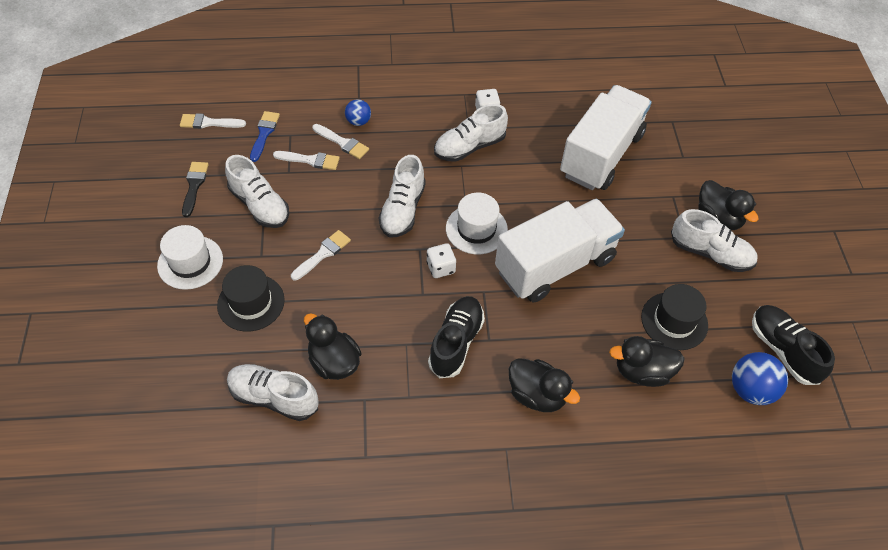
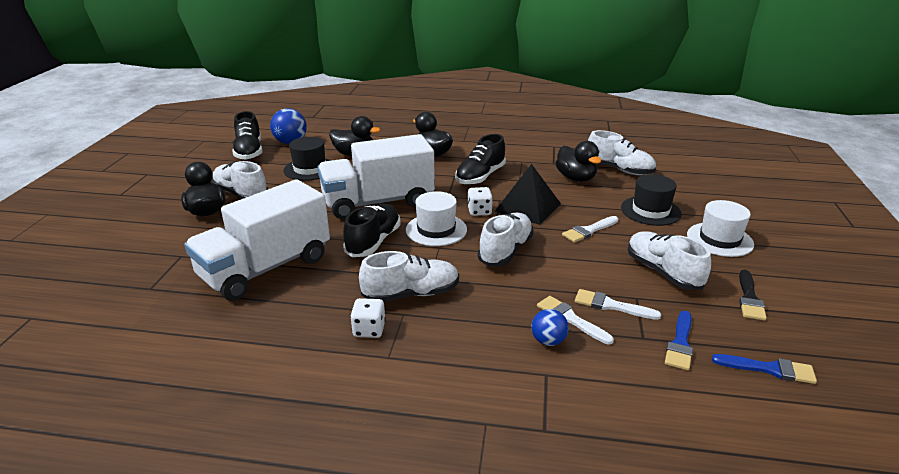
camera: 165 degrees left, 25 degrees down
(209, 123) = (769, 369): white brush -> blue brush
(389, 285) = (528, 207): none -> black pyramid
(528, 202) = (373, 241): none -> black shoe

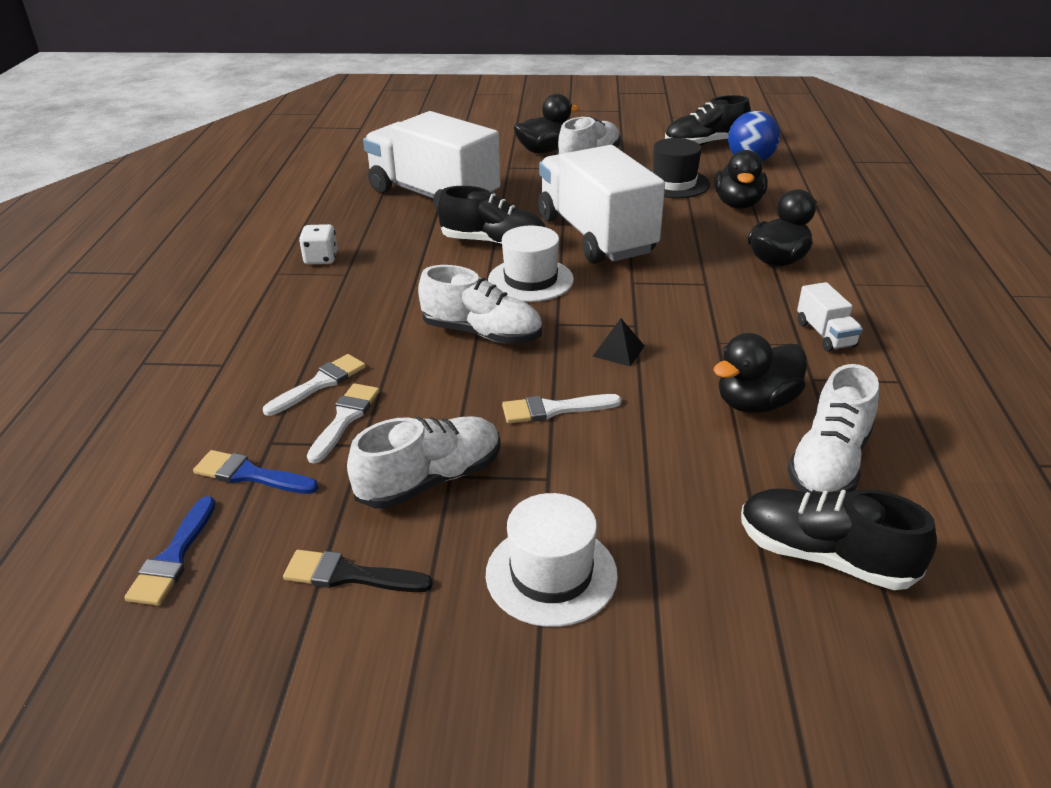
camera: 85 degrees right, 5 degrees up
(411, 294) = (382, 275): white shoe -> none
(479, 211) = (592, 309): white dice -> none
(480, 177) = (712, 305): black shoe -> black shoe (824, 556)
(513, 154) = (825, 334): none -> white truck
(528, 207) = (618, 351): black pyramid -> black pyramid, size x0.48
(548, 341) = (279, 366): blue ball -> none
(589, 231) = (554, 409): white brush -> white brush turned 60 degrees counterclockwise
(650, 211) = (648, 489): black hat -> none

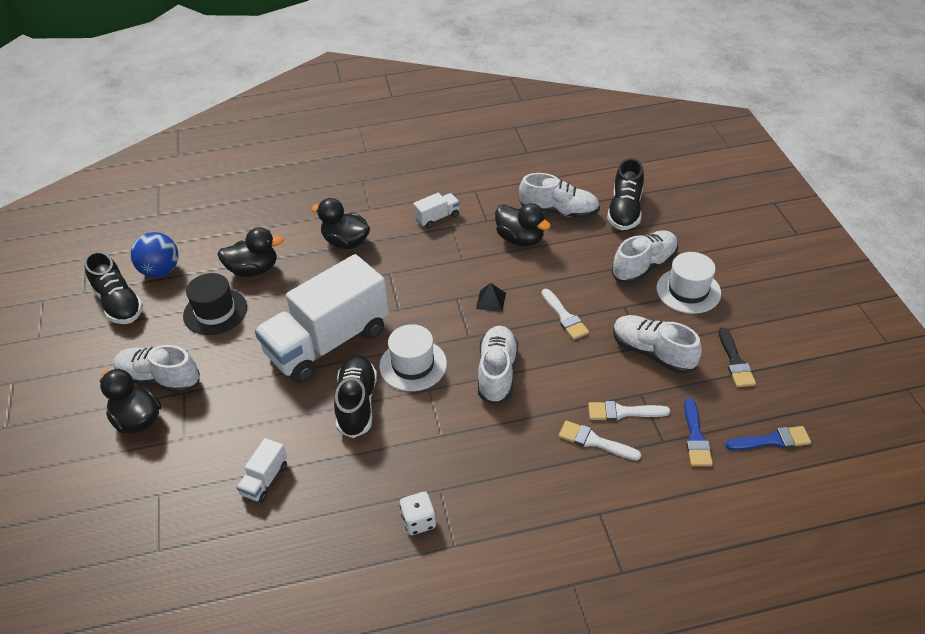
camera: 105 degrees left, 10 degrees up
(433, 196) = (265, 480): white truck -> white truck, size x0.40
(641, 533) = (644, 266): none -> white shoe

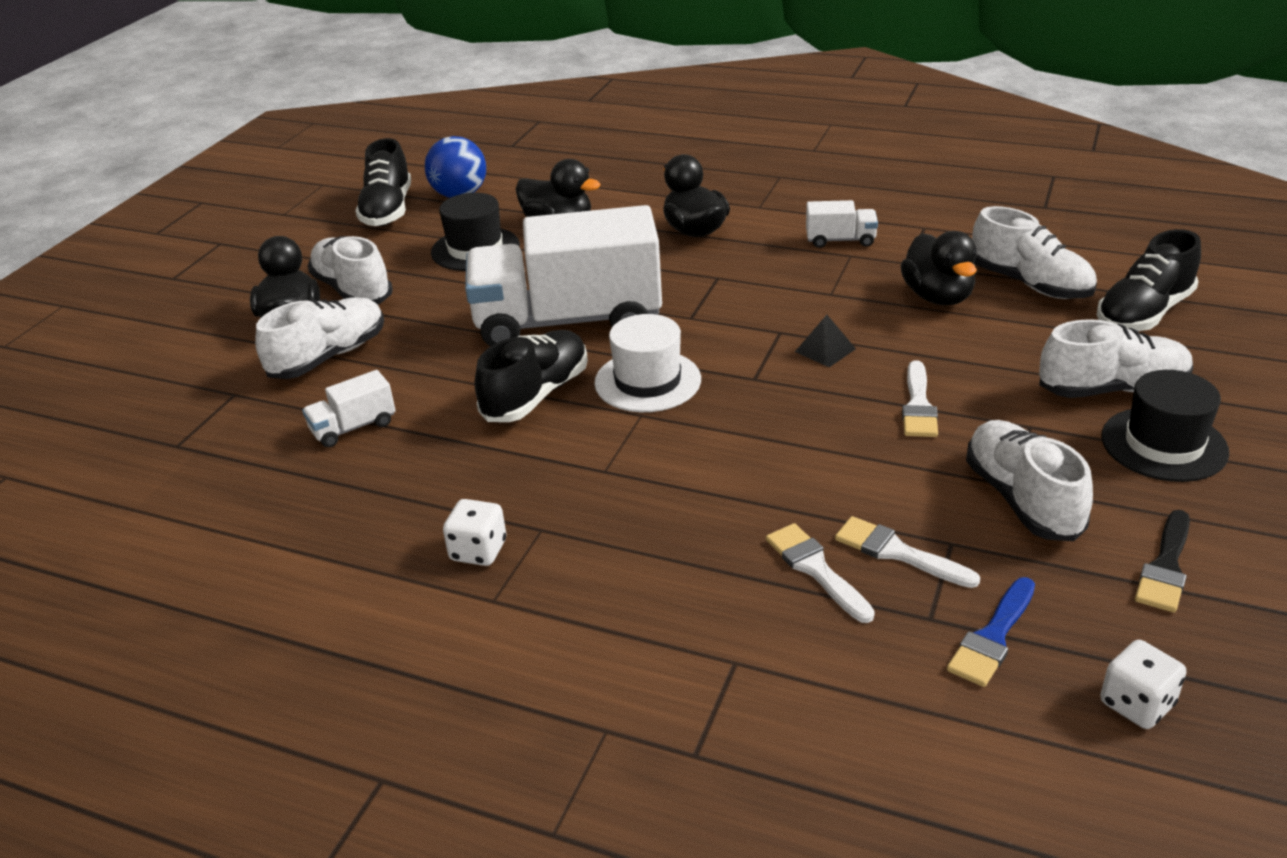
camera: 35 degrees right, 10 degrees down
(497, 372) = (753, 431): white shoe -> white shoe (329, 356)
(688, 291) = (1164, 444): white hat -> black hat
(772, 440) = (1136, 704): blue brush -> white dice

